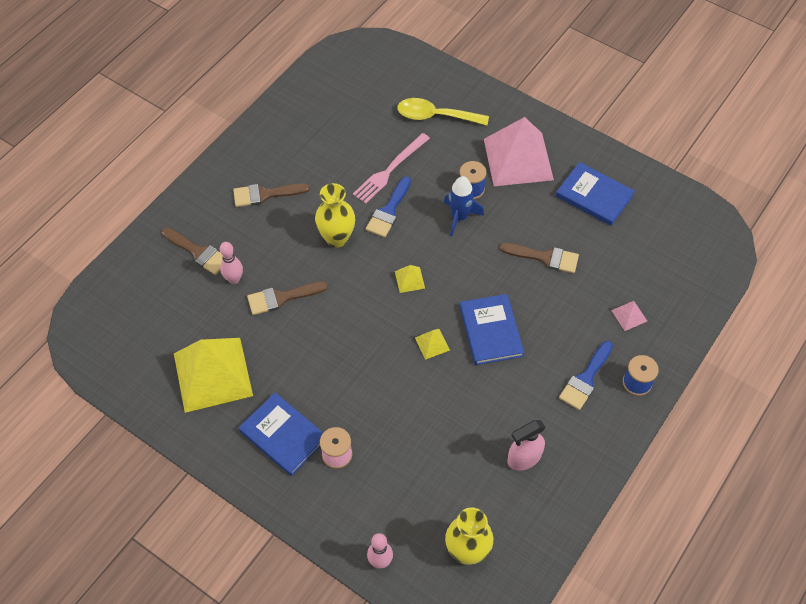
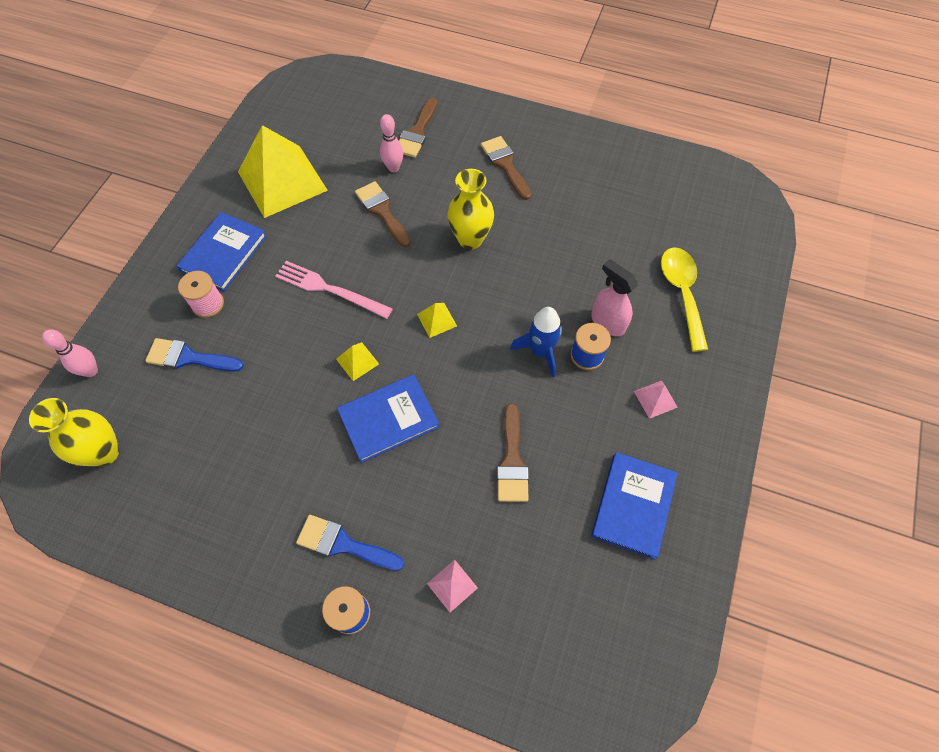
camera: 75 degrees right, 5 degrees up
(388, 211) = (523, 278): blue brush -> blue brush (188, 358)
(390, 170) = (582, 266): pink fork -> pink fork (329, 289)
(518, 159) = (655, 399): pink pyramid -> pink pyramid, size x0.40
(524, 458) = (224, 490): pink spray bottle -> pink spray bottle (607, 322)

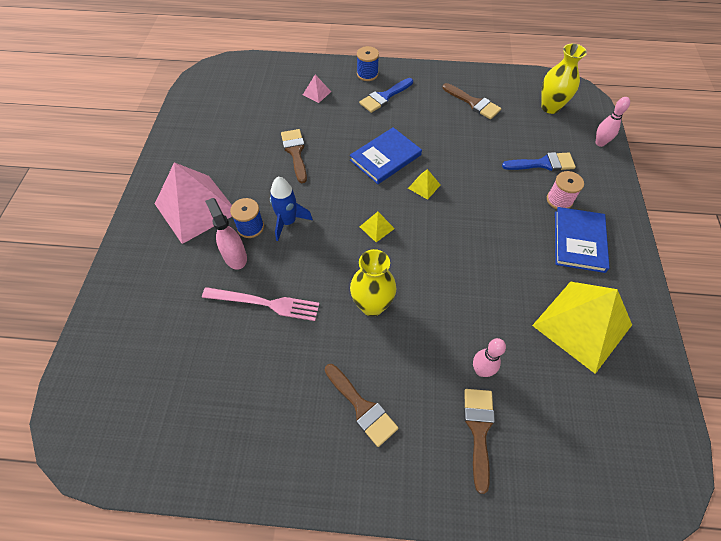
camera: 165 degrees right, 5 degrees down
(329, 289) = (473, 231): pink fork -> pink fork (265, 303)
(343, 544) = (384, 97): blue brush -> blue brush turned 135 degrees clockwise
(382, 211) = (467, 315): brown brush -> brown brush (473, 103)
(607, 322) = (235, 256): pink spray bottle -> pink spray bottle turned 150 degrees counterclockwise
(633, 505) = (213, 145): blue book -> none
(655, 399) = (196, 208): pink pyramid -> pink pyramid, size x2.49
(682, 293) = (167, 297): yellow spoon -> none

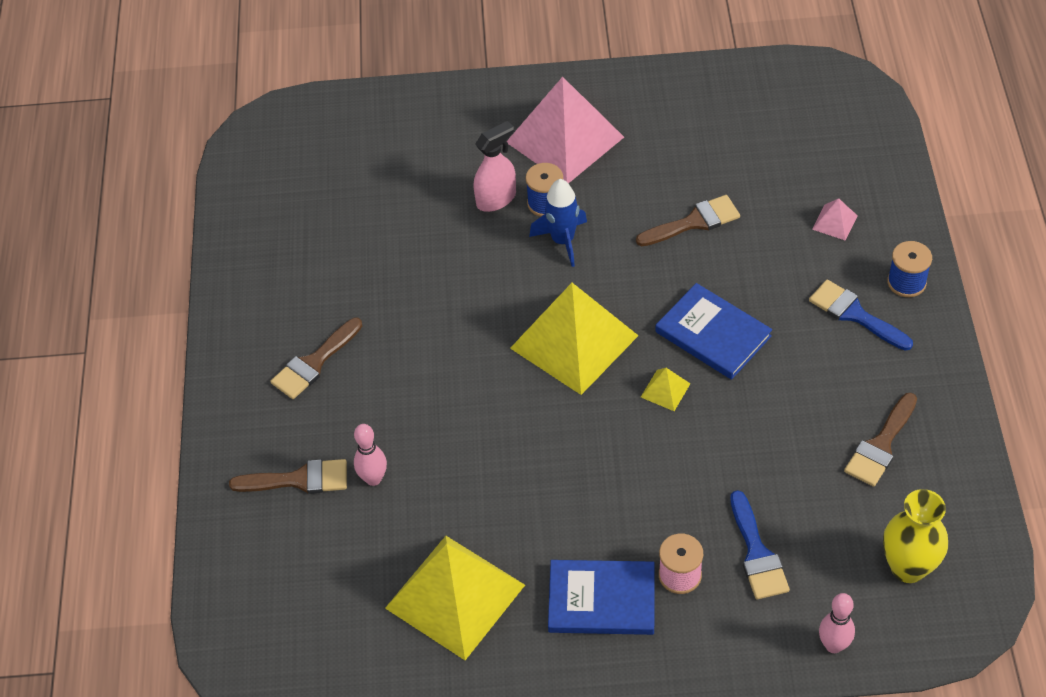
camera: 85 degrees right, 5 degrees down
(265, 303) = (434, 245): pink fork -> none
(372, 305) = (448, 354): yellow vase -> none
(377, 227) = (574, 341): yellow pyramid -> yellow pyramid, size x2.49

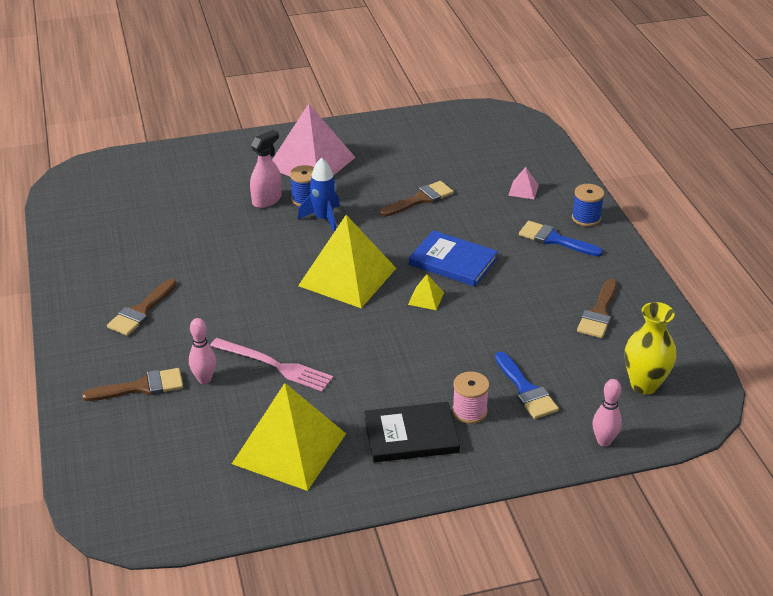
camera: 15 degrees left, 15 degrees down
(459, 470) = (274, 365): none -> pink fork
(601, 600) = (411, 435): blue book -> black book

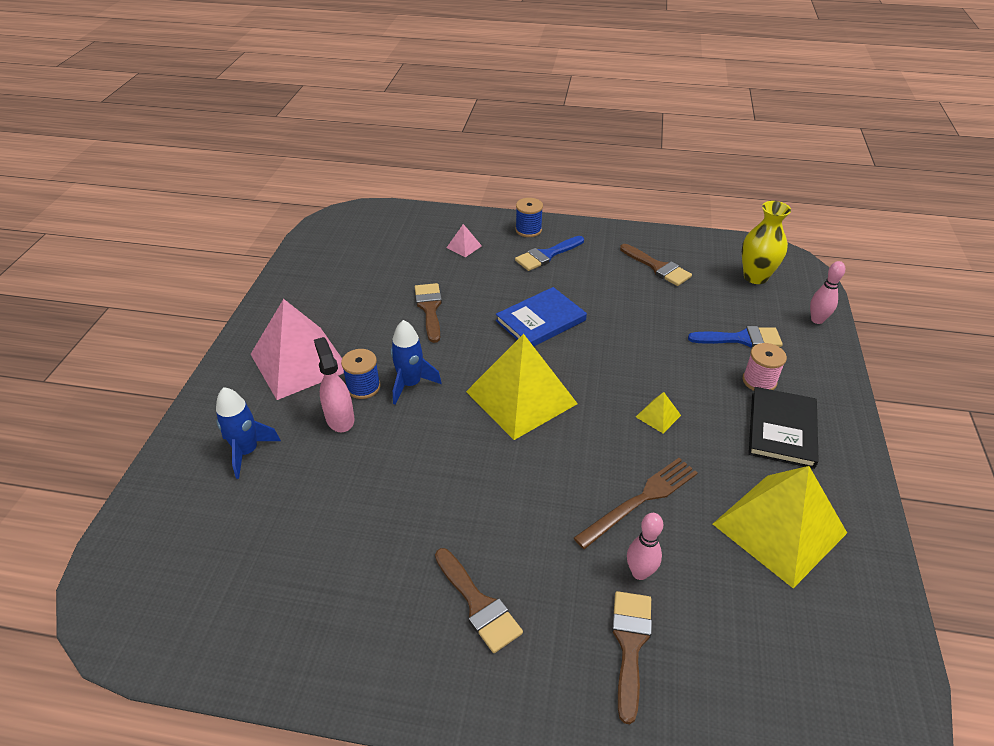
camera: 65 degrees left, 5 degrees up
(212, 175) = (247, 451): none -> blue rocket
(274, 365) = (640, 500): pink fork -> brown fork
(426, 298) = (586, 355): yellow pyramid -> yellow pyramid (658, 416)

